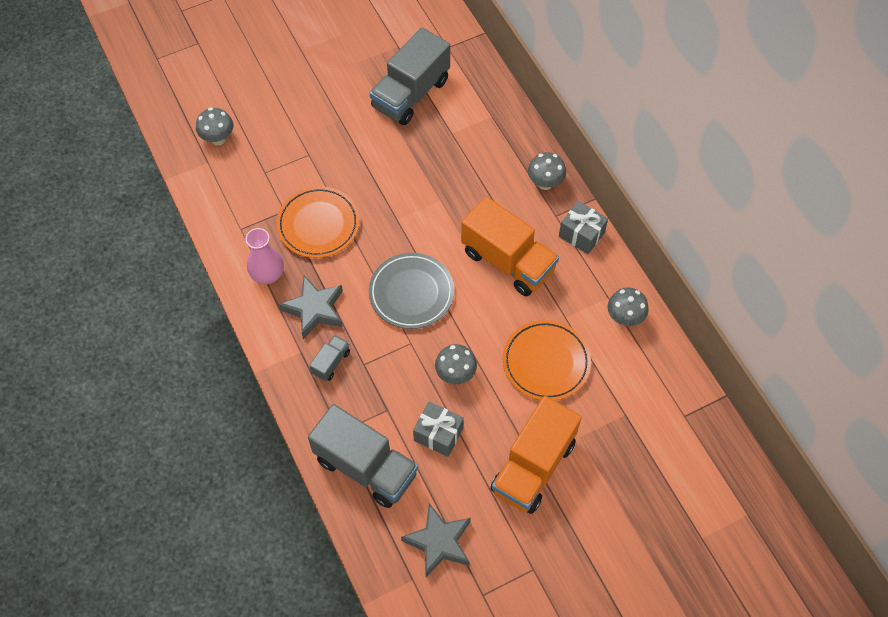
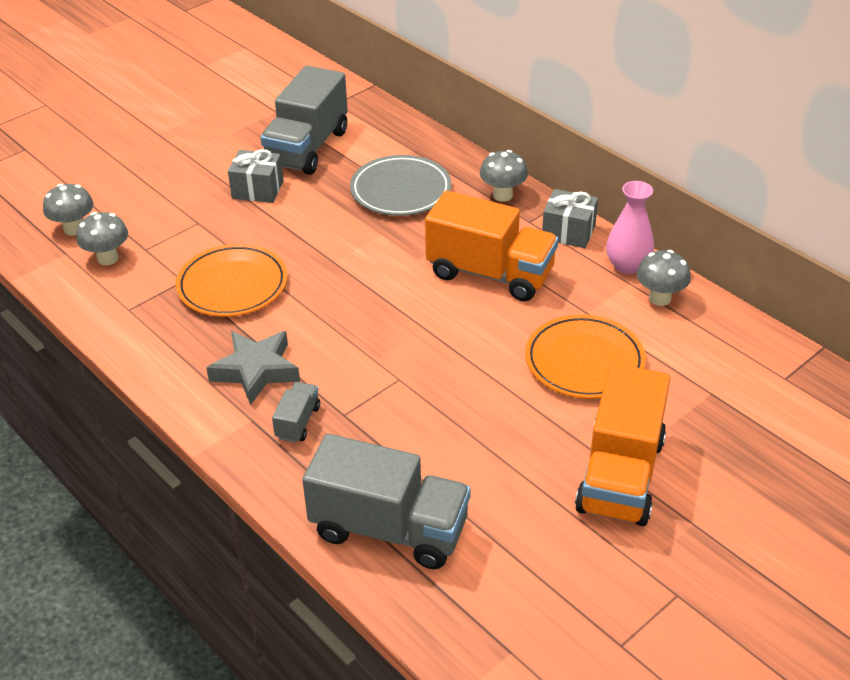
camera: 15 degrees left, 20 degrees down
(268, 274) = (180, 348): pink vase -> pink vase (627, 265)
(411, 293) = (380, 328): grey plate -> grey plate (401, 190)
(438, 434) = (476, 468): grey gift -> grey gift (257, 189)
(439, 542) = (530, 595): grey star -> none
(455, 374) = (472, 399): grey mushroom -> grey mushroom (108, 258)

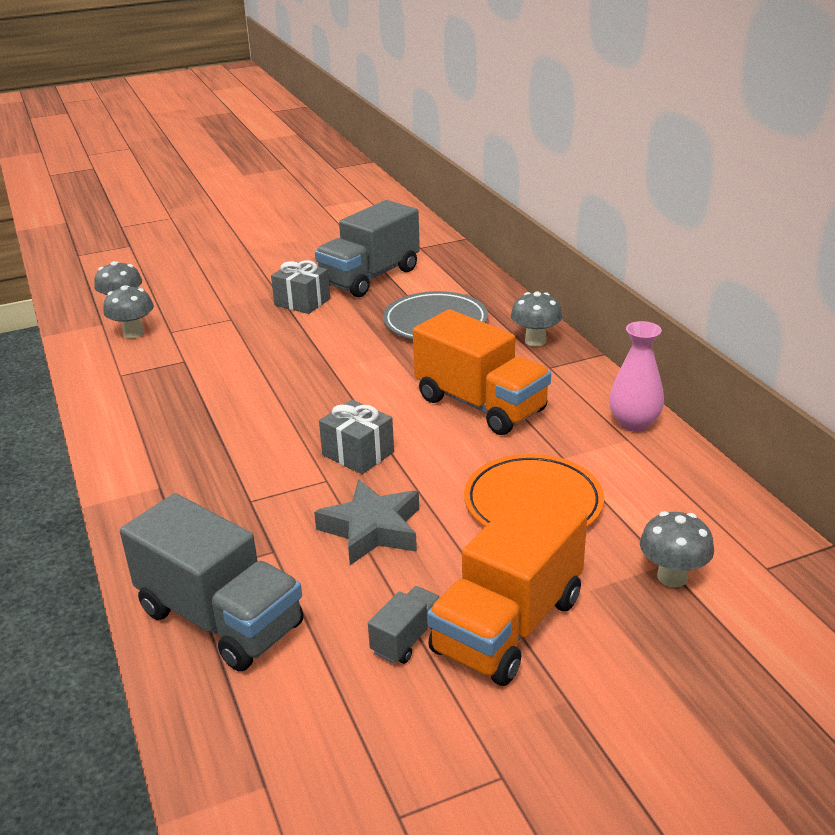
camera: 20 degrees right, 10 degrees down
(232, 285) = (225, 372): orange plate -> none
(256, 371) = (194, 446): grey star -> grey star (372, 529)
(298, 422) = (201, 498): grey truck -> grey truck (407, 638)
(568, 232) = (586, 383): grey gift -> grey gift (358, 453)
(660, 298) = (654, 459): grey mushroom -> grey mushroom (672, 577)

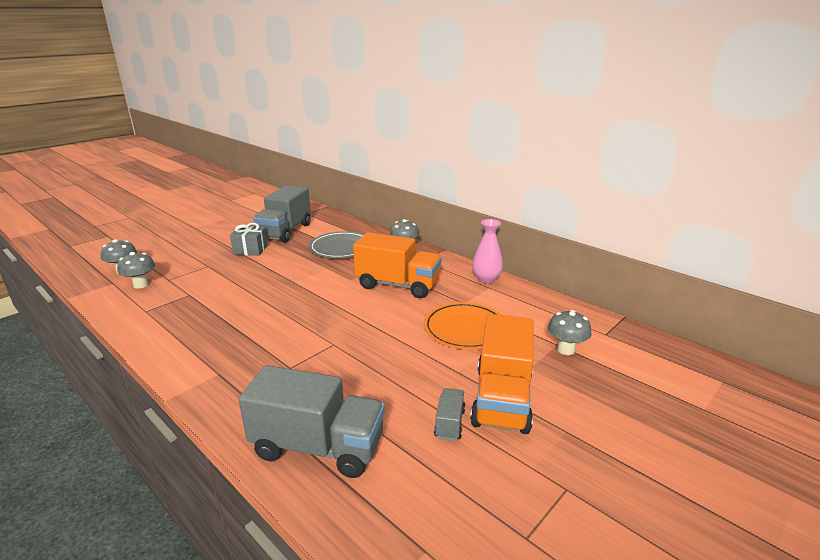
camera: 25 degrees left, 5 degrees down
(358, 453) = (343, 325): grey gift -> none
(372, 529) = (382, 365): grey star -> none

